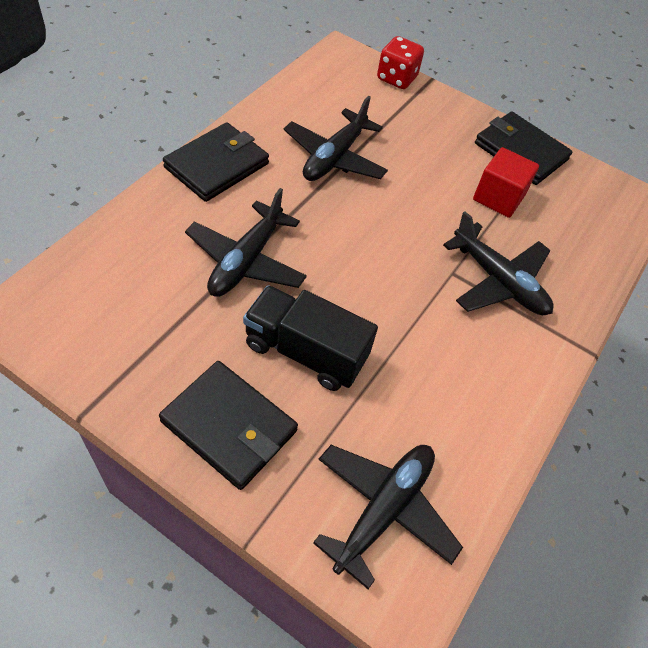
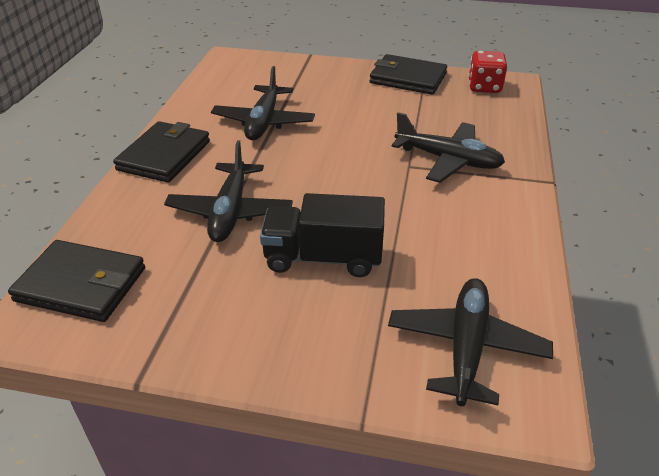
camera: 15 degrees left, 15 degrees down
(229, 426) = (289, 336): black wallet -> black wallet (81, 284)
(396, 78) = (282, 61): red dice -> red dice (484, 87)
(498, 197) = (411, 109): red cube -> none

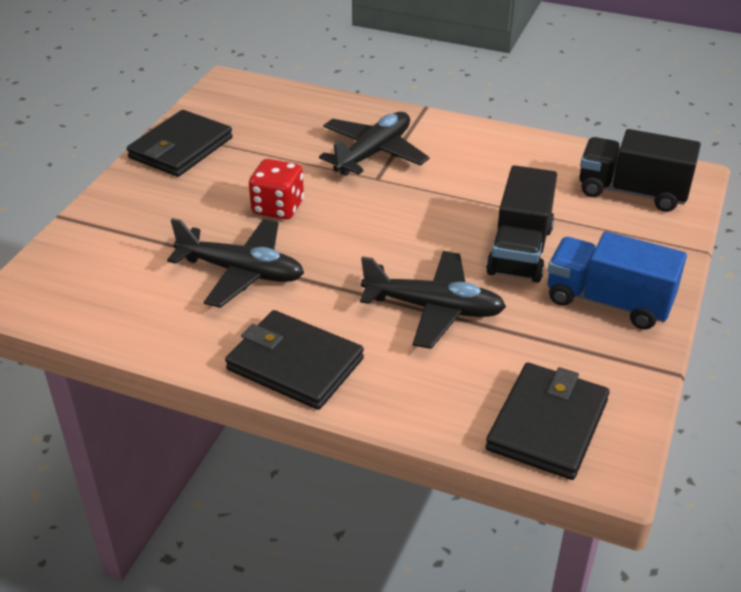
camera: 80 degrees left, 0 degrees up
(251, 324) = (608, 302): none -> blue truck
(466, 347) = (632, 192): black plane -> black truck
(484, 87) = (231, 102): red dice -> red dice (278, 208)

